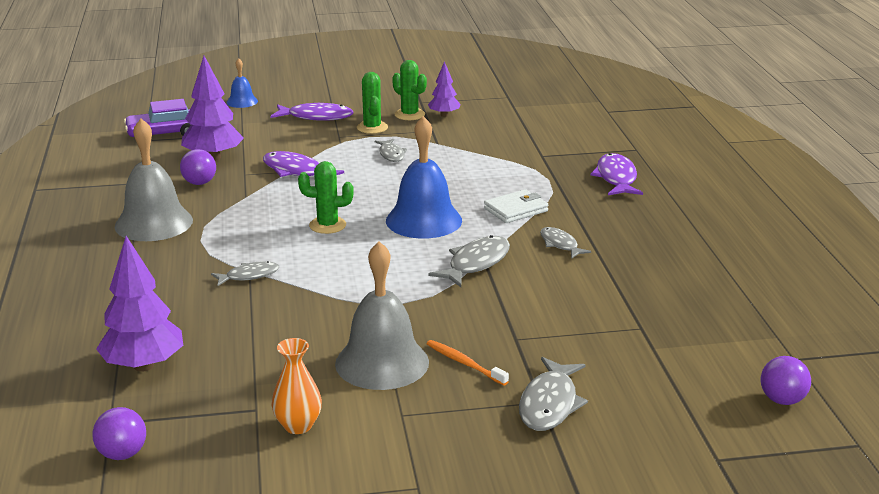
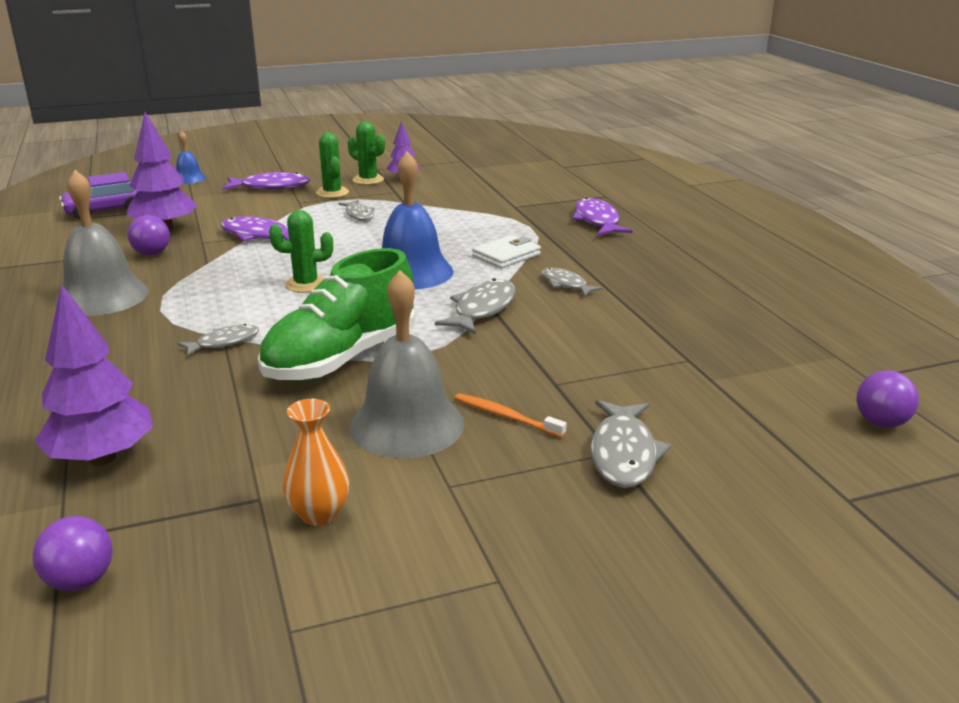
camera: 10 degrees left, 0 degrees up
(343, 299) = (341, 359): none -> green shoe

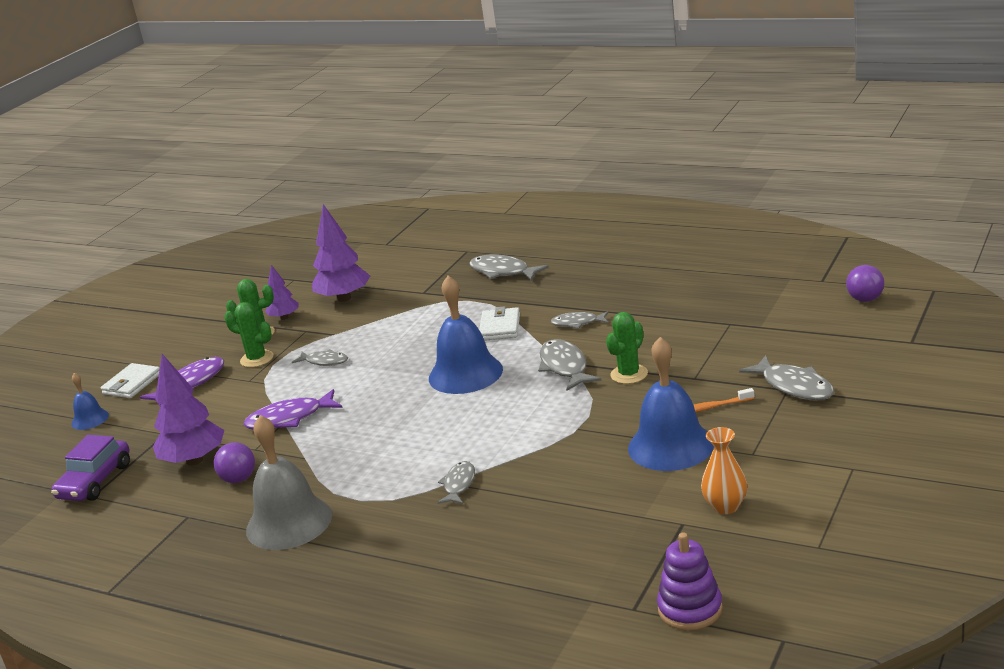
camera: 40 degrees left, 0 degrees up
(80, 581) = (690, 609): purple ball -> purple stacking toy
(102, 458) = (556, 573): purple tree -> purple tree (344, 298)
(250, 172) = (132, 384): none -> white wallet
(306, 284) = (416, 423): green cactus -> green cactus (629, 374)
(341, 359) = (553, 443): green shoe -> none
(406, 425) = (670, 446): grey bell -> blue bell
(597, 221) = (502, 272): purple fish -> grey fish

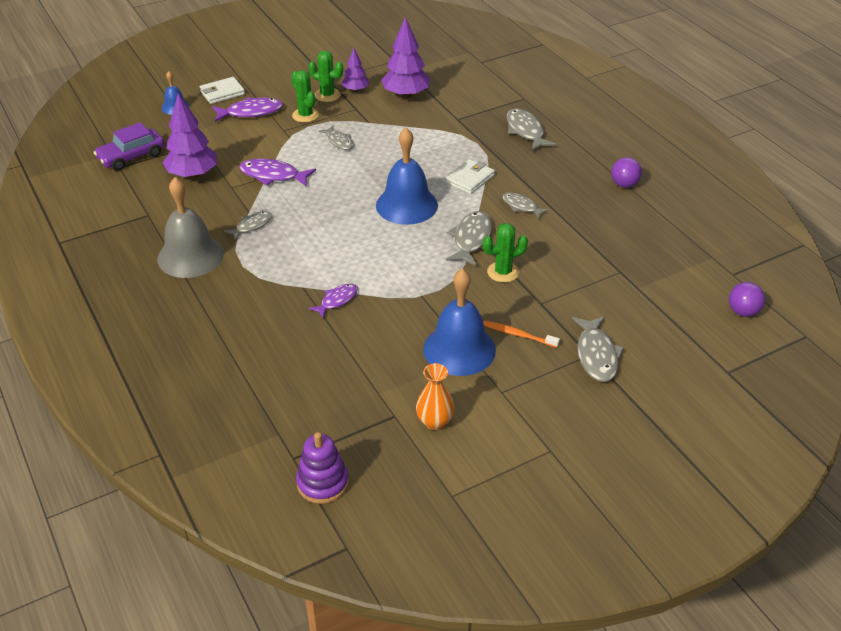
camera: 30 degrees right, 15 degrees up
(239, 479) = (200, 205): purple ball -> purple ball (624, 184)
(459, 484) = (306, 292): grey fish -> grey fish (252, 226)
(500, 474) = (337, 300): none -> purple fish

